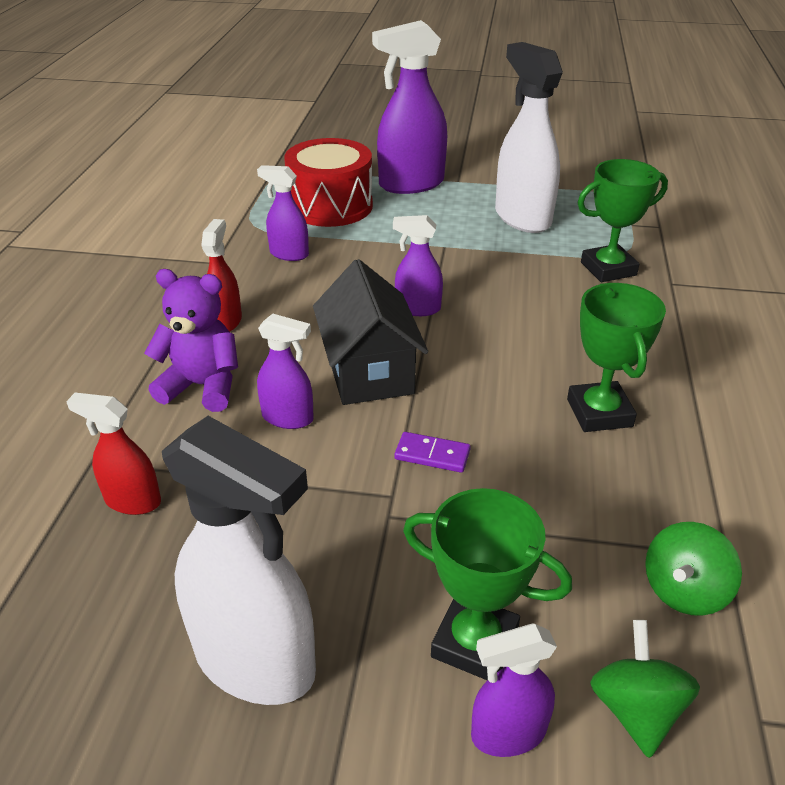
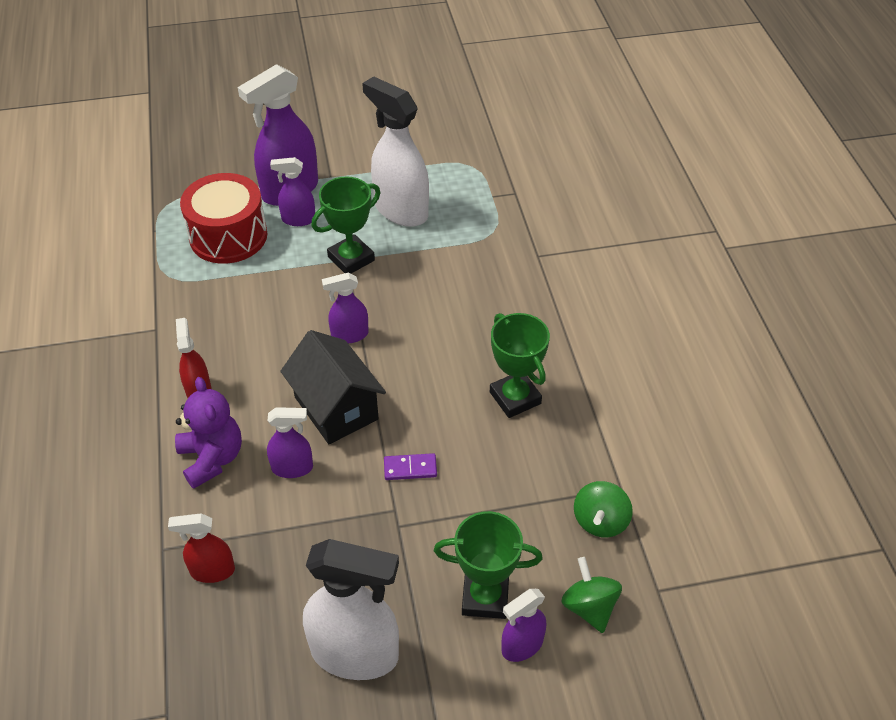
camera: 20 degrees left, 10 degrees up
(202, 386) = (212, 458): purple teddy bear -> purple teddy bear turned 75 degrees clockwise
(289, 254) = (217, 303): purple spray bottle -> purple spray bottle (298, 219)
(608, 269) = (486, 252): green trophy -> green trophy (351, 259)

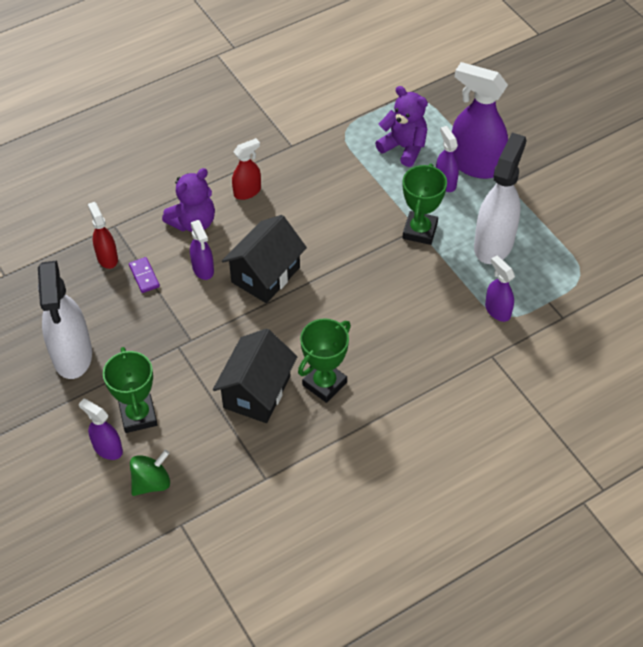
camera: 70 degrees right, 5 degrees up
(228, 236) = (404, 148): red drum -> purple teddy bear
(349, 335) = (339, 258): purple spray bottle -> purple spray bottle (497, 310)
(351, 259) = (420, 231): green trophy -> green trophy turned 75 degrees clockwise
(410, 468) = (230, 337): purple domino -> purple domino (144, 276)
(500, 463) = (257, 392): none -> black house
(600, 521) = (228, 471): green spinning top -> none

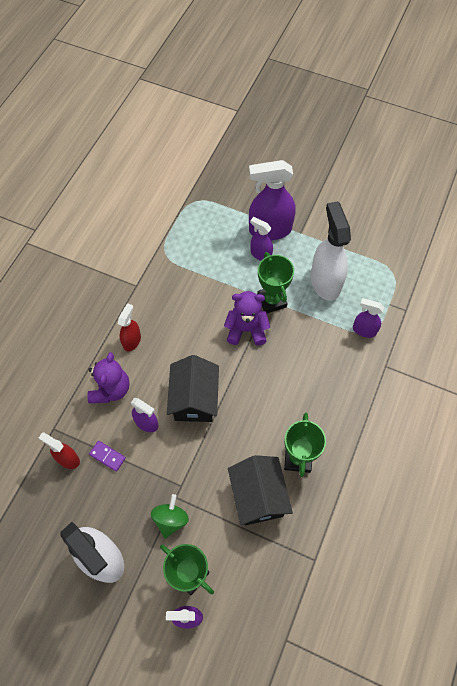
camera: 35 degrees left, 10 degrees up
(151, 482) = (240, 621): green spinning top -> green spinning top (170, 519)
(404, 148) = (214, 243): purple teddy bear -> purple teddy bear (246, 329)

